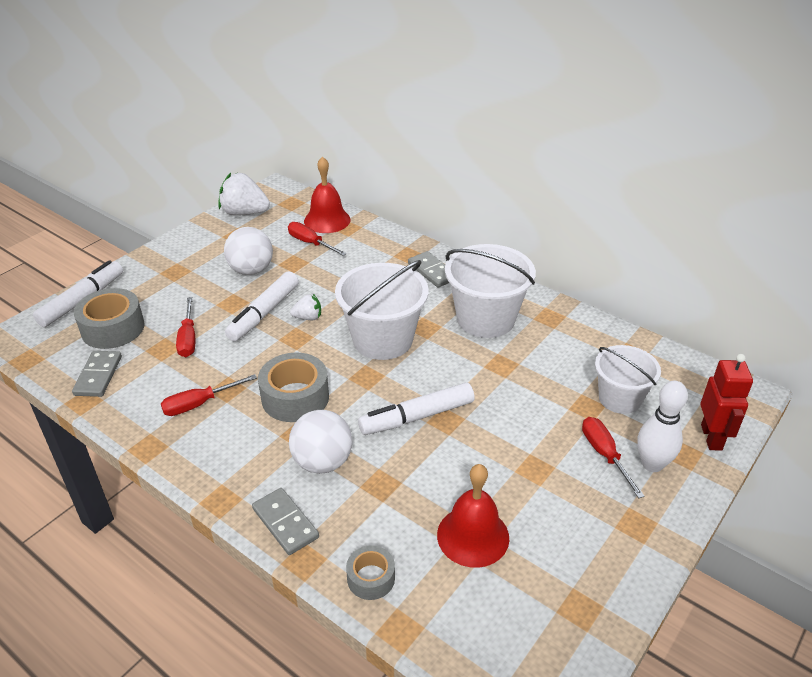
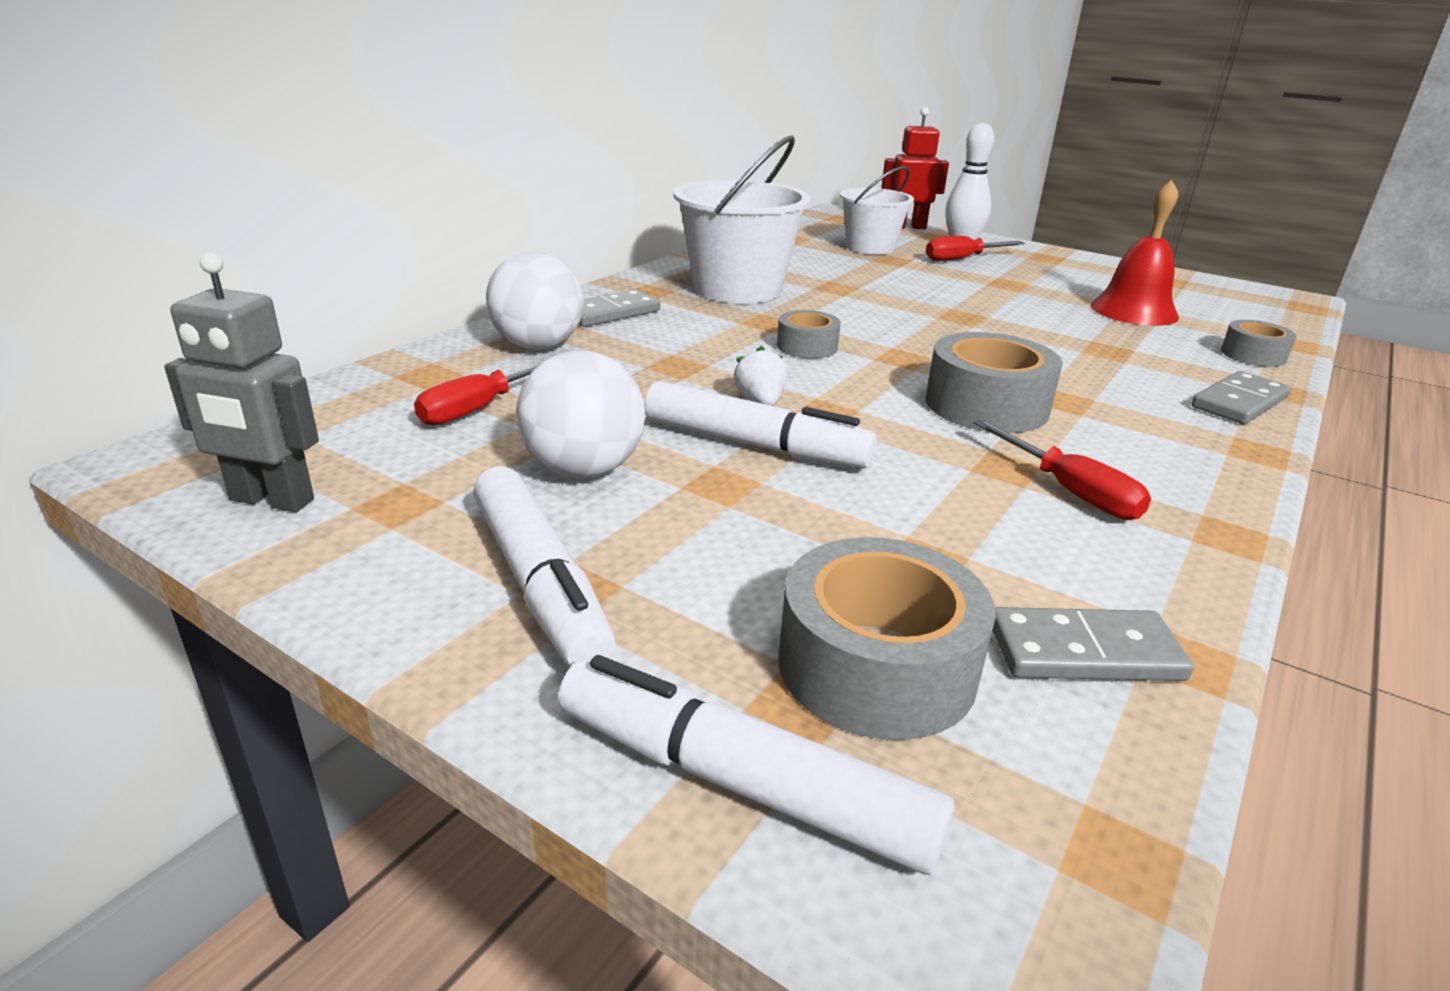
camera: 95 degrees left, 10 degrees down
(188, 338) = (873, 528): red screwdriver -> none
(244, 213) = (271, 500): white strawberry -> grey robot
(322, 462) = (1105, 382): white ball -> white ball (538, 346)
(327, 220) = (383, 393): red bell -> none
(383, 339) = (807, 346): white bucket -> grey tape
(417, 417) = (968, 330): white marker -> white marker (540, 583)

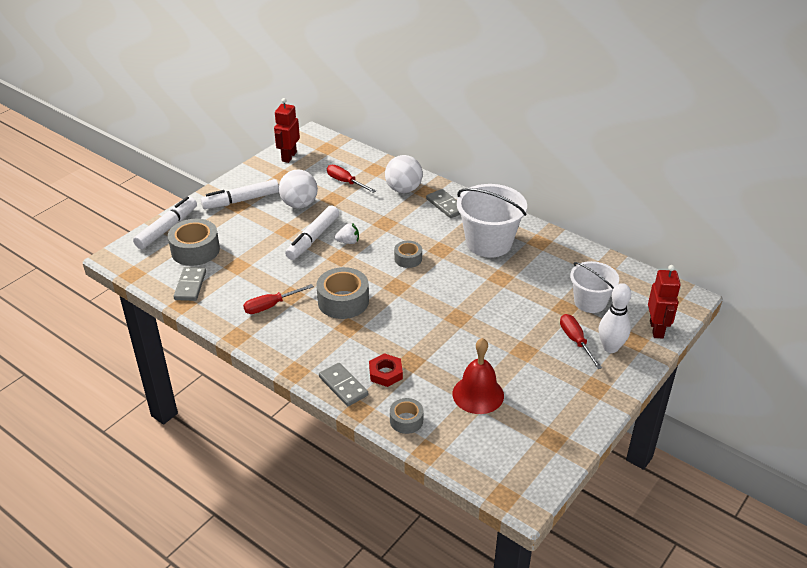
camera: 95 degrees right, 10 degrees up
(271, 500) = (289, 156): grey robot -> red robot
(1161, 368) = (385, 373): none -> red nut

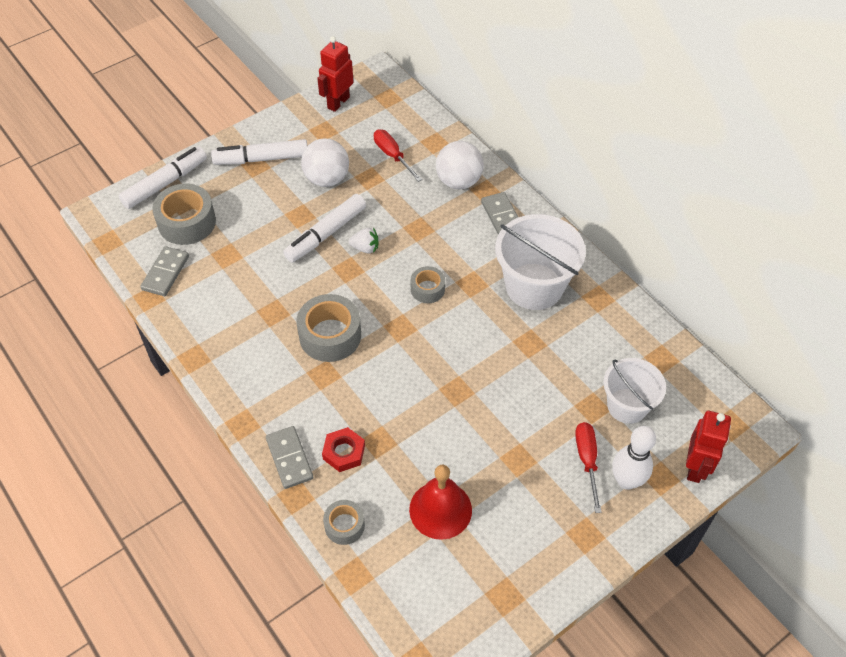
camera: 15 degrees right, 15 degrees up
(271, 306) = (245, 323): red screwdriver -> none

